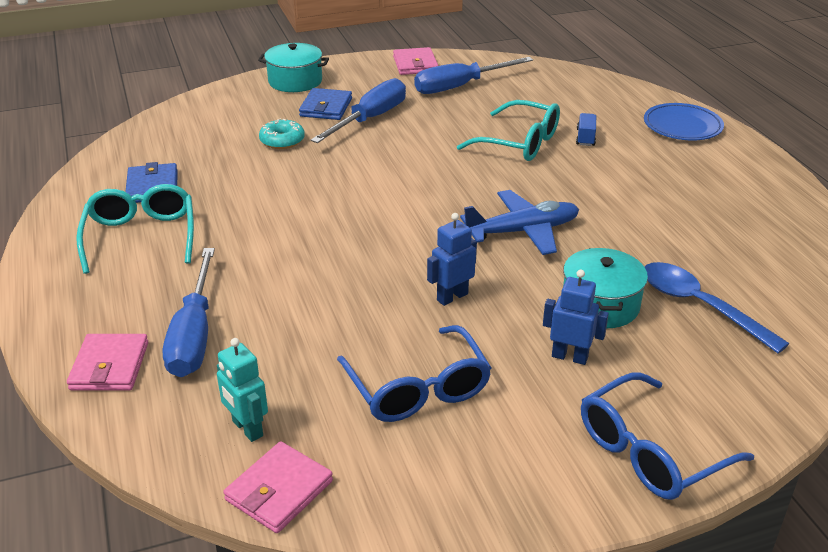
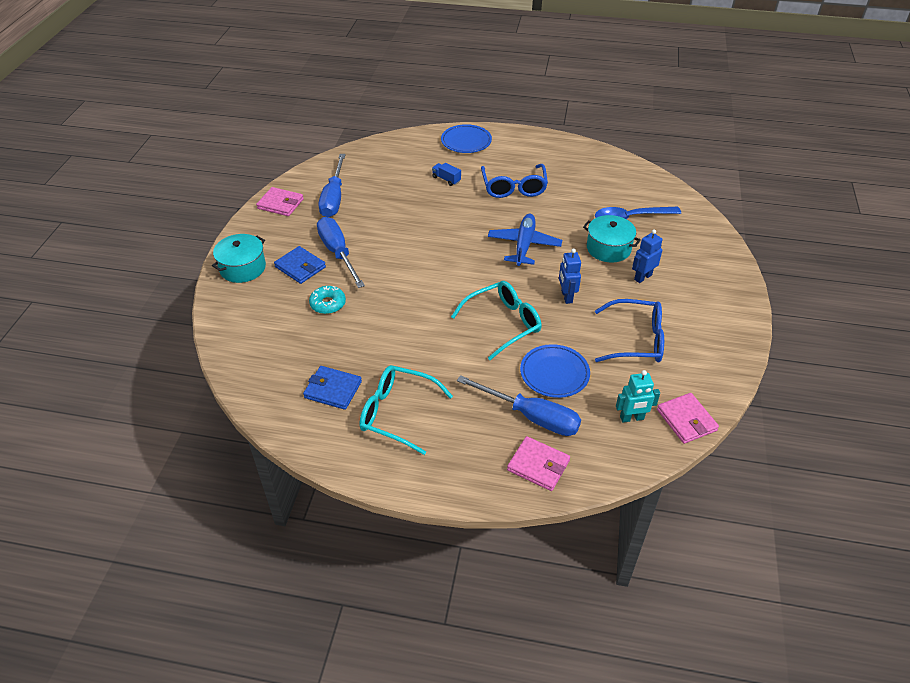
camera: 60 degrees left, 10 degrees up
(288, 331) = (554, 373): none -> blue plate
(519, 143) = (428, 205): turquoise glasses -> turquoise glasses (502, 324)
(651, 451) = (721, 283): blue glasses -> blue glasses (513, 187)

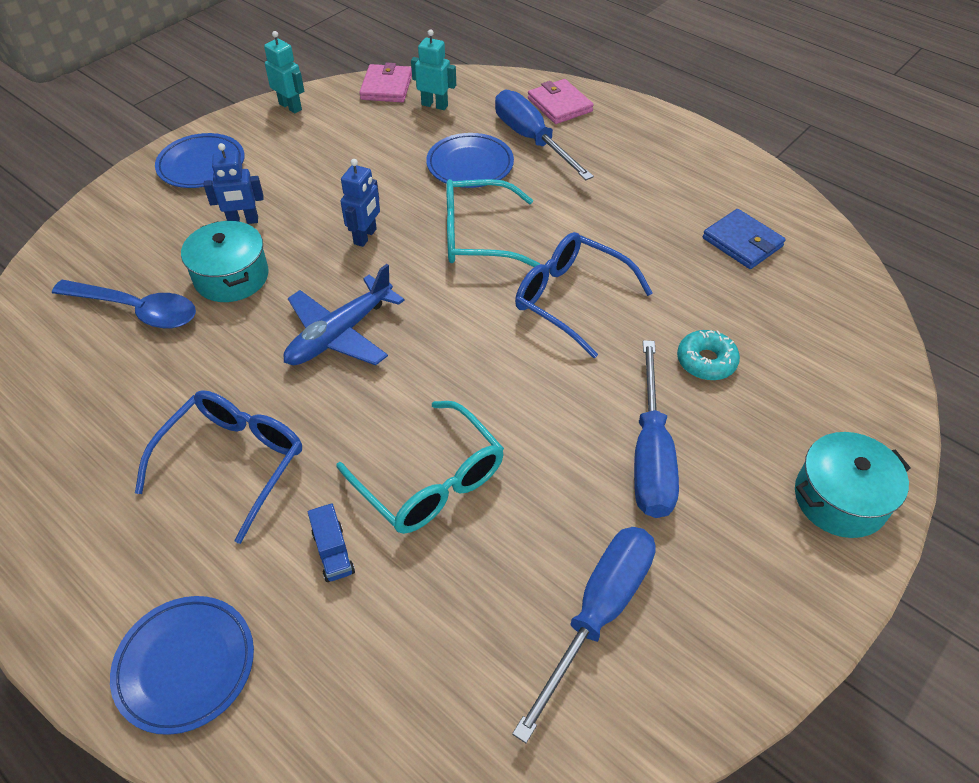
camera: 150 degrees left, 5 degrees up
(280, 204) = (725, 655): pink wallet -> none
(300, 267) = (730, 453): blue wallet -> none
(398, 413) = (674, 191): turquoise glasses -> turquoise glasses (430, 480)
(635, 340) = (345, 161): blue glasses -> blue glasses (571, 299)
(715, 299) = (201, 165): none -> blue plate
(727, 368) = (290, 106): none -> turquoise robot

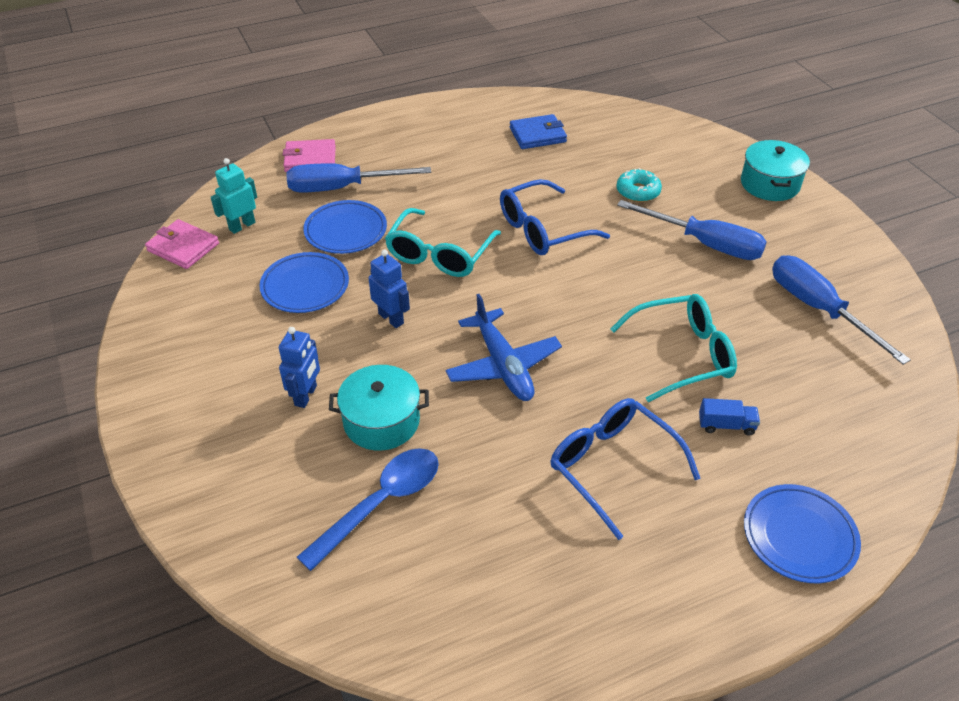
camera: 65 degrees left, 5 degrees down
(201, 165) = (187, 409): blue plate -> blue plate (305, 286)
(290, 106) = (149, 320): turquoise robot -> none

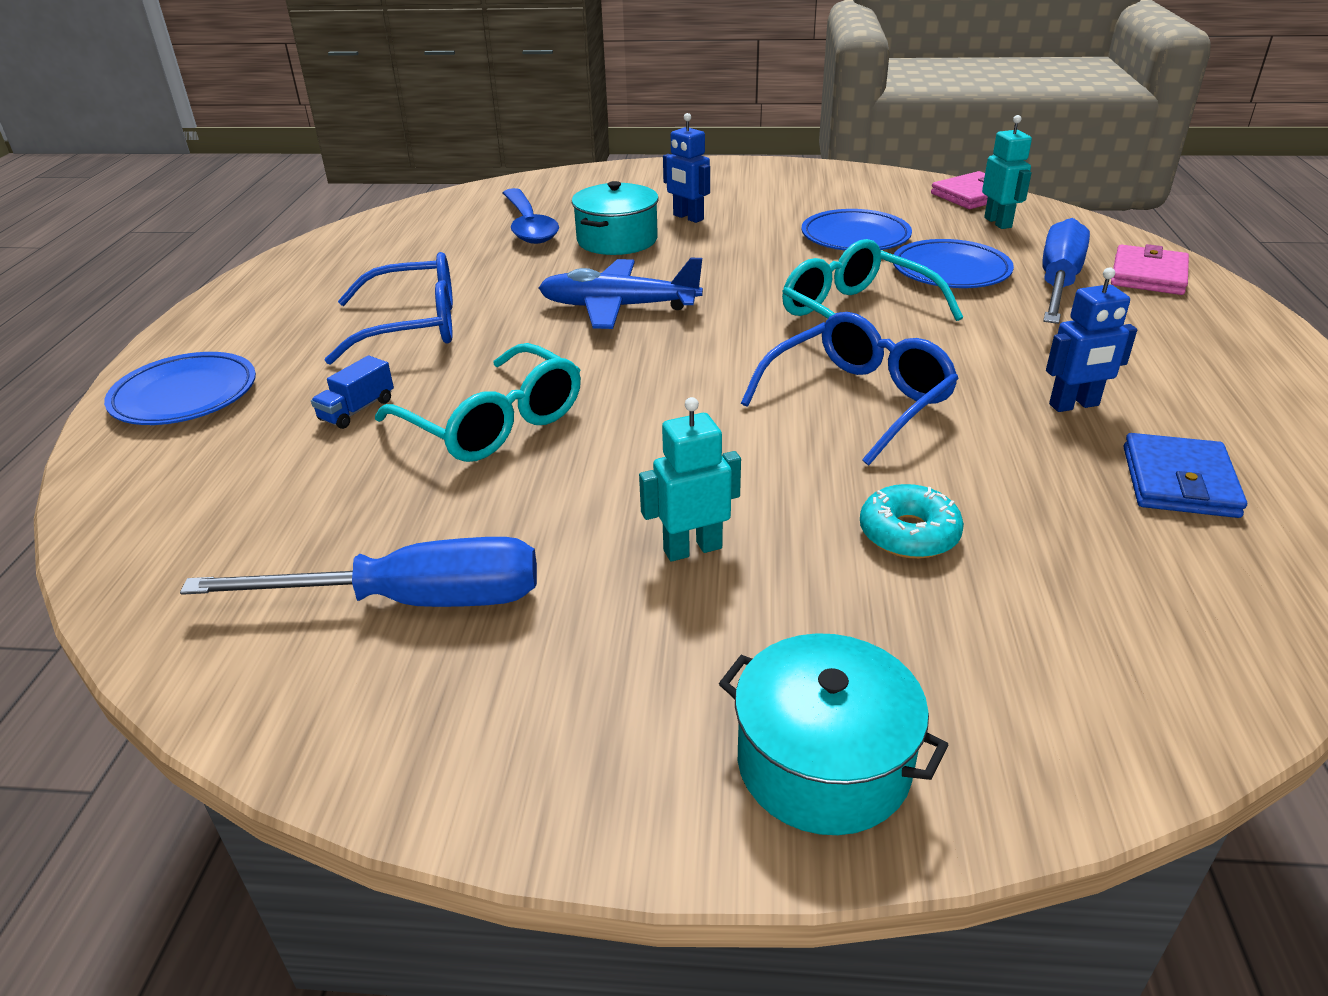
camera: 120 degrees right, 10 degrees down
(391, 318) = (758, 267): blue robot -> blue robot (1074, 405)
(543, 229) = (857, 401): blue glasses -> blue glasses turned 45 degrees clockwise
(681, 355) = (493, 423): turquoise glasses -> turquoise glasses turned 60 degrees counterclockwise
(705, 244) = (692, 549): blue screwdriver -> turquoise robot

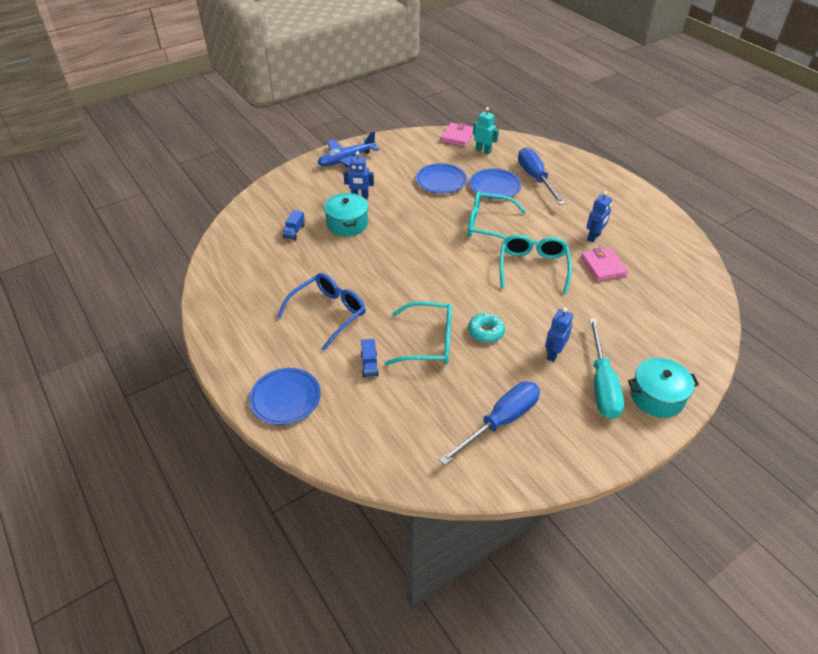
camera: 40 degrees left, 10 degrees up
(528, 226) = (294, 231): blue spoon -> blue truck
(618, 307) = (398, 262): blue plane -> blue plane (346, 160)
(692, 549) = (553, 353): turquoise robot -> blue robot
(717, 658) = (602, 384): none -> turquoise screwdriver
(857, 401) = (533, 267): blue glasses -> turquoise glasses
(909, 534) = (602, 313): turquoise donut -> turquoise donut (485, 331)
(1148, 275) = (558, 161): pink wallet -> pink wallet (603, 266)
(1178, 481) = (646, 255): blue wallet -> none

